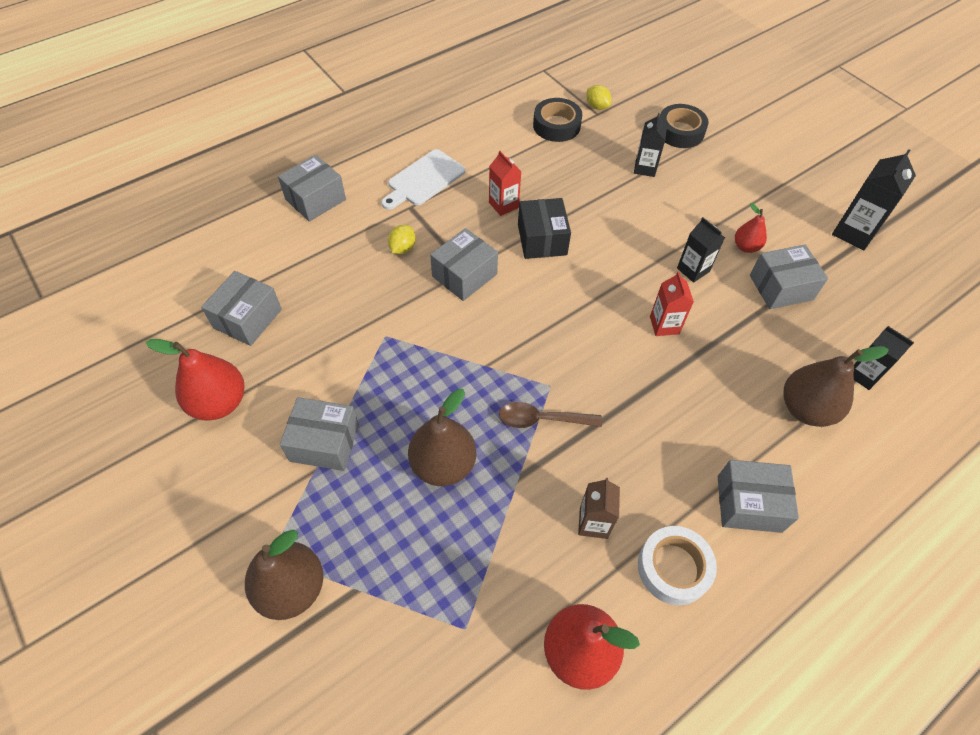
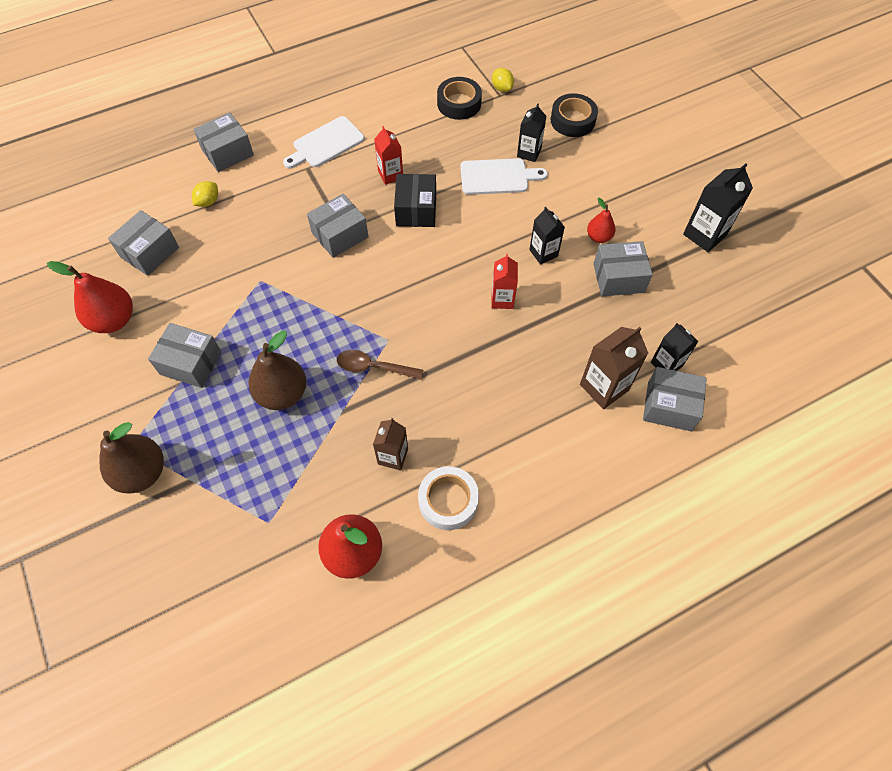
camera: 10 degrees right, 5 degrees up
(402, 248) = (292, 205): yellow lemon -> yellow lemon (208, 202)
(619, 196) = (497, 177): none -> white cutting board
(749, 504) = (527, 459): grey box -> grey box (669, 406)
(806, 409) = (604, 387): brown pear -> brown carton

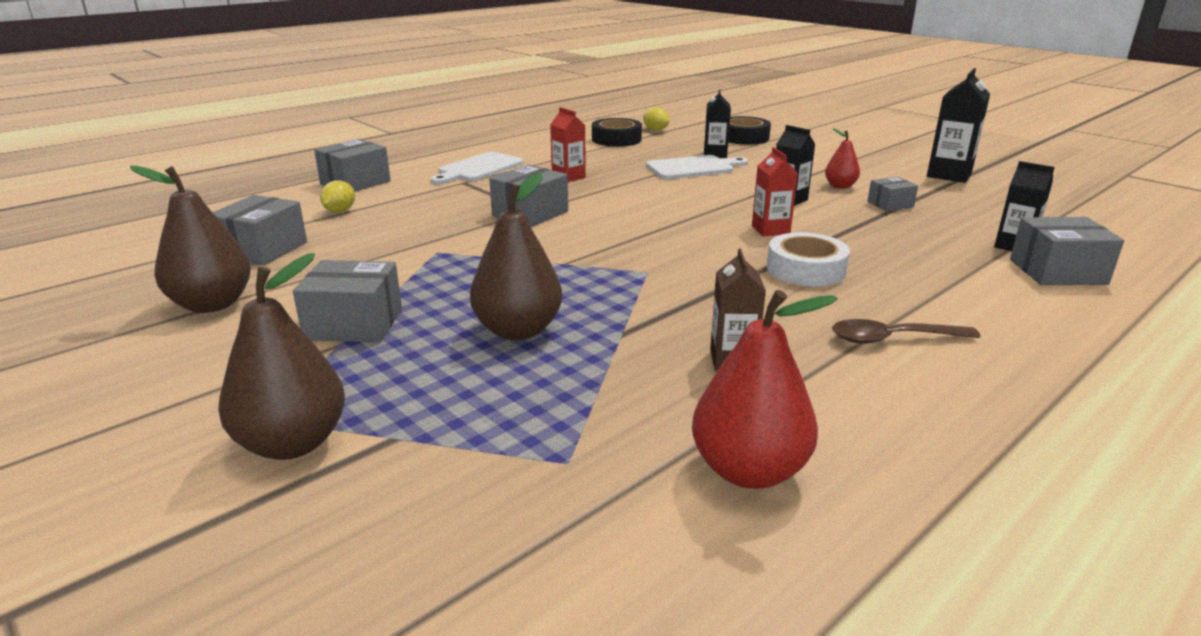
camera: 15 degrees left, 35 degrees down
(114, 320) = (212, 304): red pear -> brown pear
(373, 367) = (642, 293): brown spoon -> brown spoon (892, 339)
(416, 210) = (615, 192): black box -> none
(448, 501) = (857, 388): white tape -> white tape (806, 269)
(604, 387) = (962, 269): brown carton -> none
(618, 278) = (890, 204): grey box -> grey box, size x0.60

